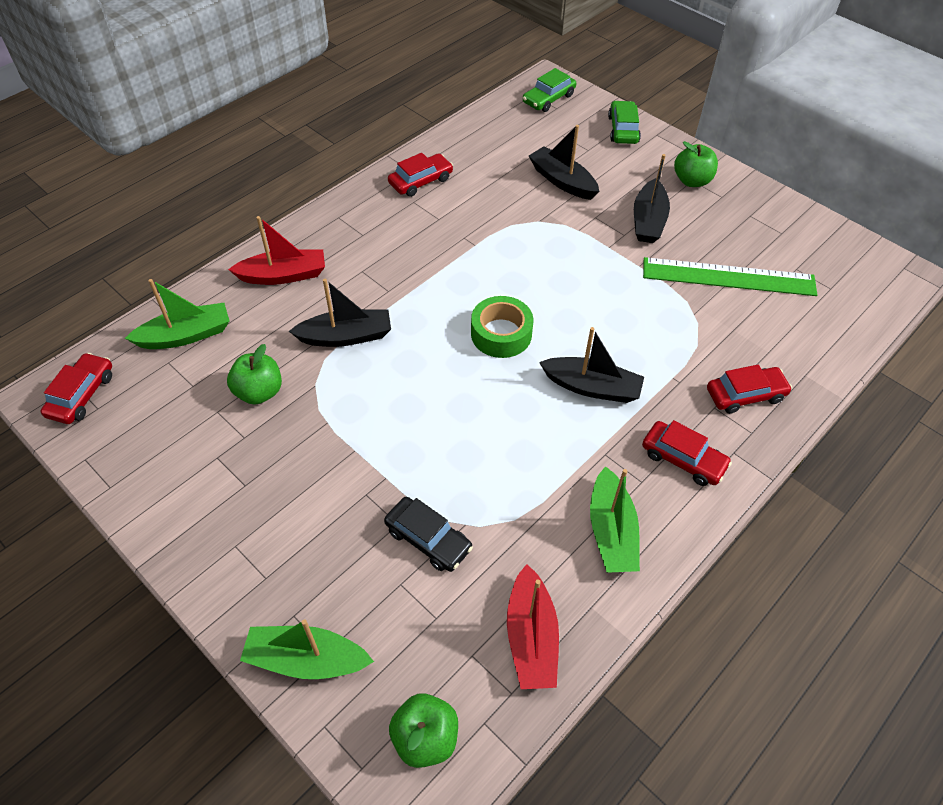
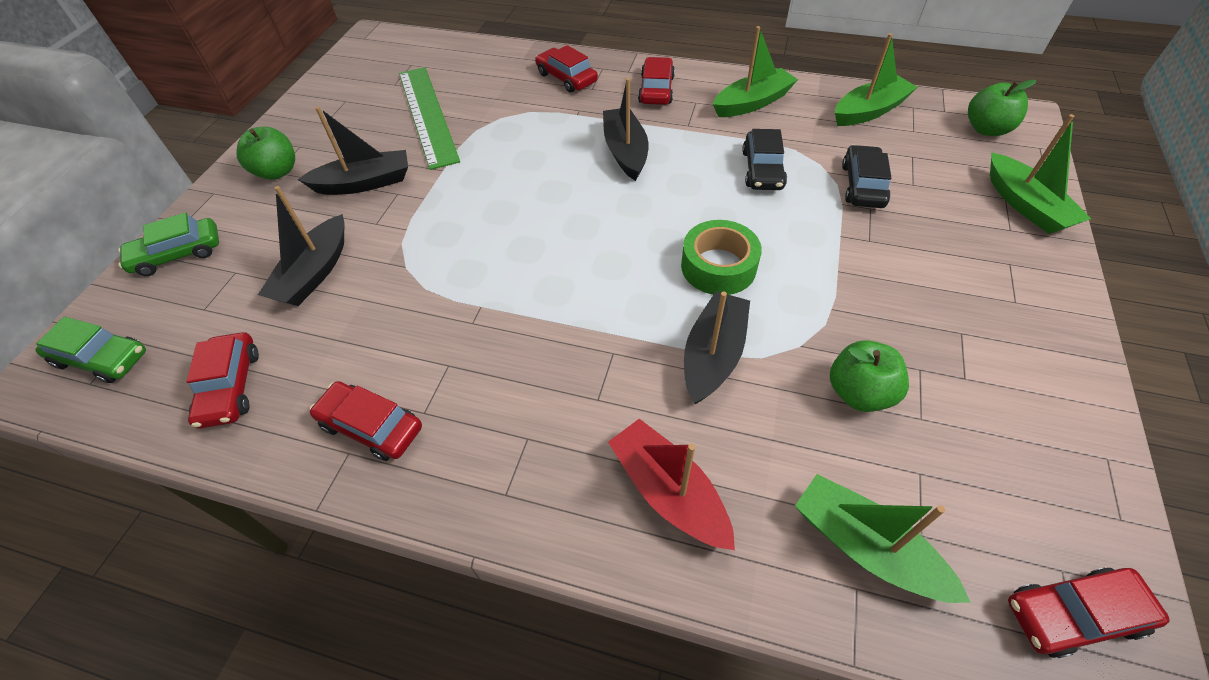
camera: 115 degrees left, 0 degrees up
(346, 336) = (713, 355): black boat -> black boat turned 60 degrees clockwise
(490, 138) = (230, 386): none -> red car
(501, 334) = (607, 229): green tape -> green tape (718, 266)
(502, 474) = (762, 169): none -> black car
(531, 637) = (869, 111): red boat -> green boat

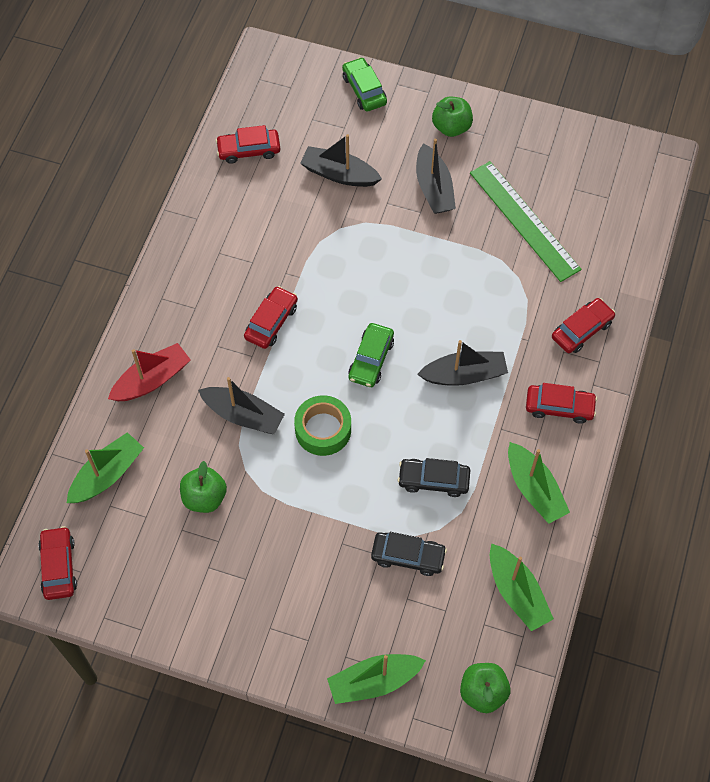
camera: 90 degrees right, 10 degrees up
(102, 358) = (277, 78): green car -> green car (371, 359)
(371, 426) = (212, 227): red car -> red car (271, 322)
(427, 115) = (524, 220): green ruler -> green ruler turned 75 degrees clockwise

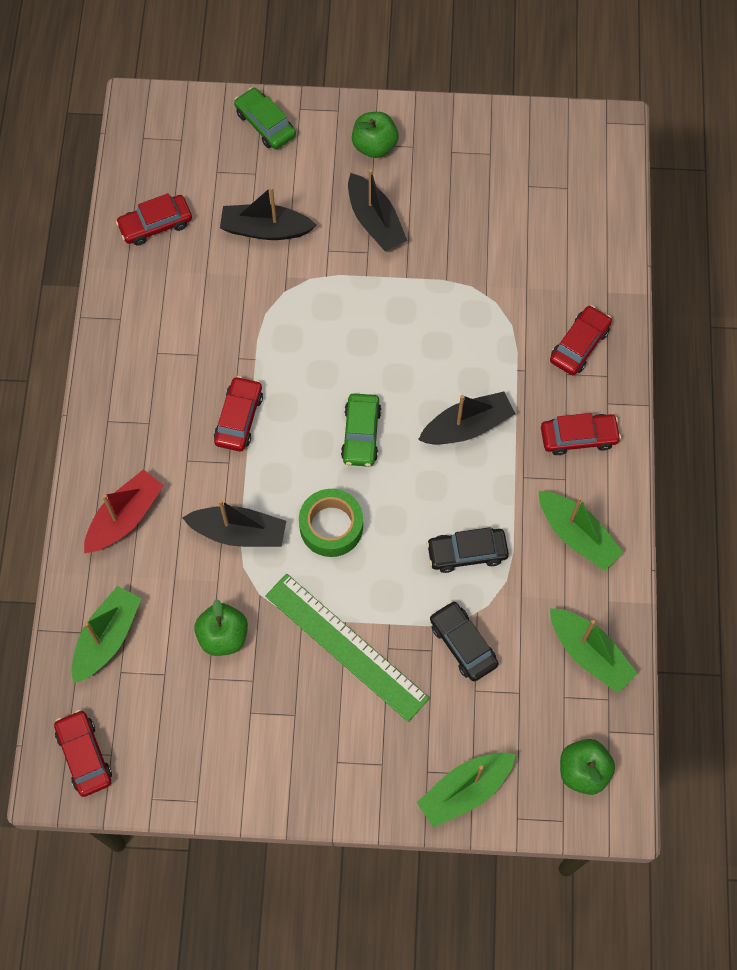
camera: 15 degrees left, 5 degrees up
(408, 556) = (463, 644): black car -> black car turned 120 degrees counterclockwise
(524, 220) = (484, 235): green ruler -> green ruler (346, 646)

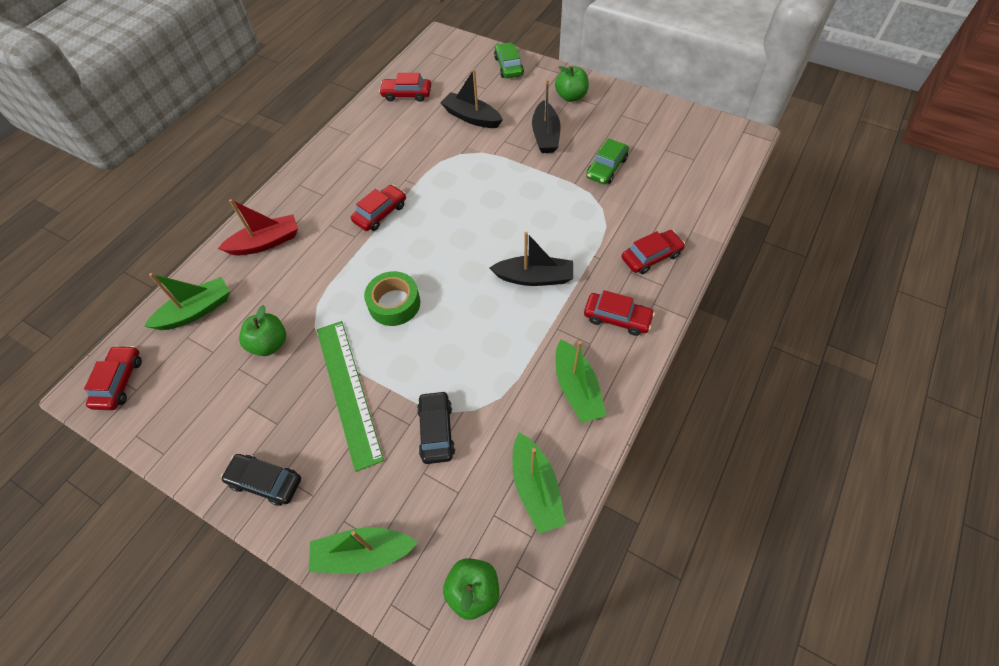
camera: 30 degrees right, 10 degrees down
(239, 532) = (330, 281): black boat -> none
(361, 434) = (455, 253): green car -> green car (606, 168)
(467, 552) = (481, 364): black car -> black car (265, 481)

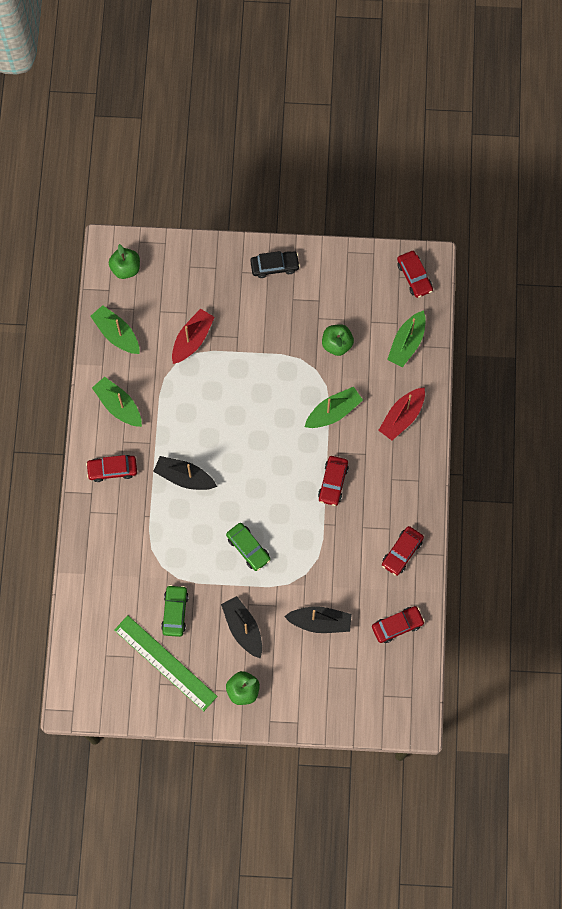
camera: 150 degrees right, 15 degrees up
(348, 391) = (262, 338): green ruler -> green ruler (165, 663)
(363, 554) = (194, 258): green boat -> green boat (333, 412)
(394, 303) = (272, 411): green tape -> none
(436, 431) = (192, 339): black car -> red boat
(508, 66) = (323, 709): green car -> green car (248, 548)
(534, 277) = (184, 477): black boat -> black boat turned 45 degrees clockwise
(651, 256) = (107, 534): red car -> red car (402, 552)

